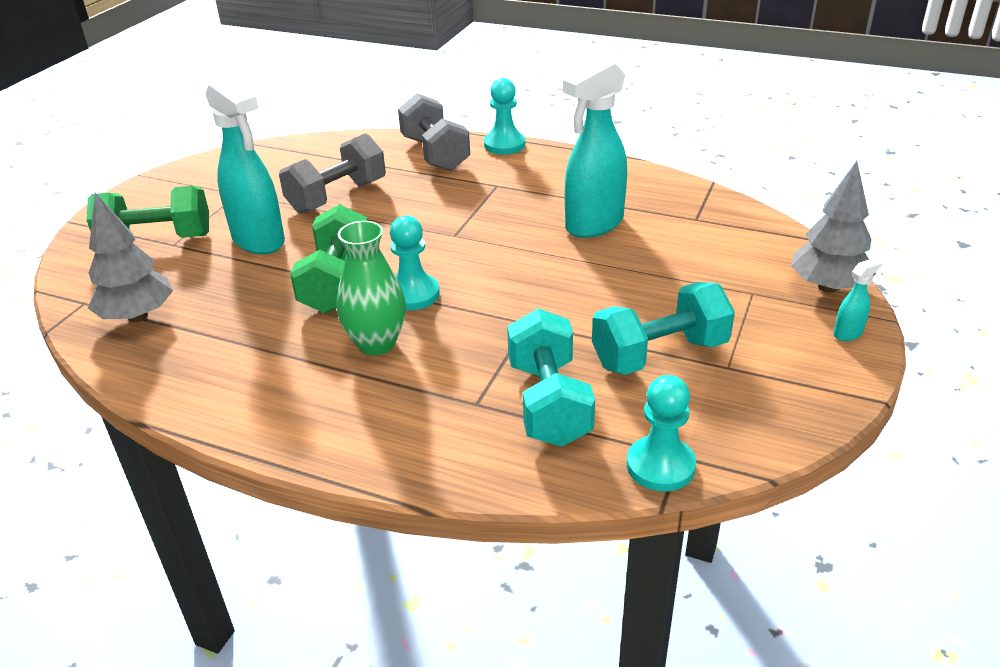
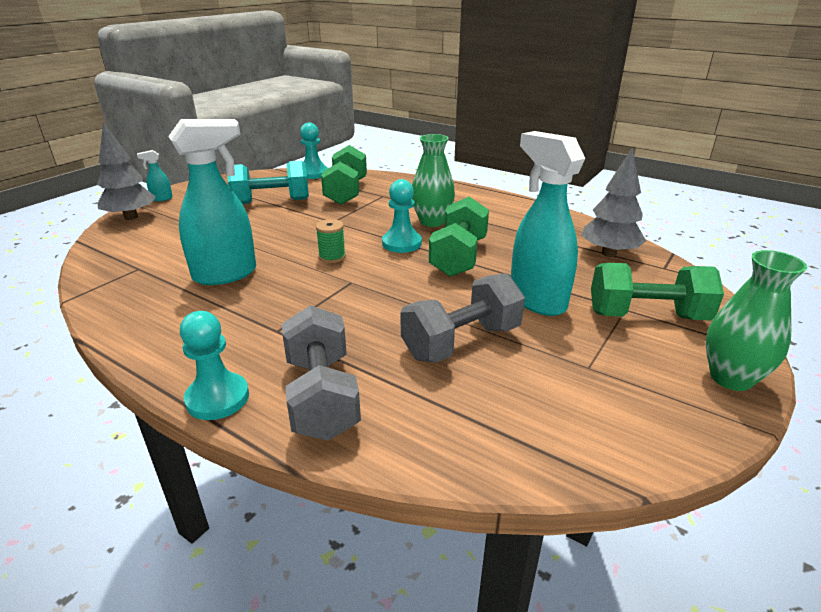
camera: 170 degrees left, 5 degrees down
(131, 200) = (731, 378): none -> green vase
(492, 261) = (332, 257): none -> green spool
(549, 403) = (346, 192): turquoise dumbbell -> green dumbbell

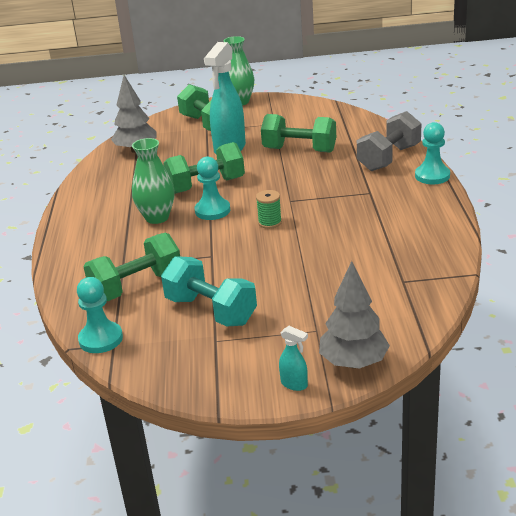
camera: 125 degrees left, 0 degrees up
(226, 274) = (351, 243): turquoise spray bottle -> none
(461, 342) = (299, 150): grey dumbbell -> green dumbbell

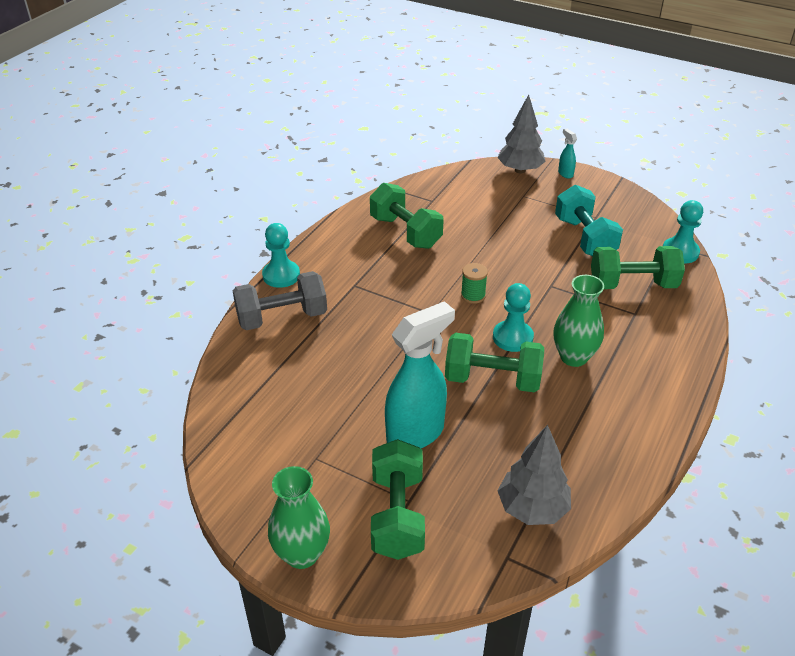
camera: 150 degrees left, 10 degrees up
(299, 150) = (345, 382): green dumbbell -> green dumbbell (405, 232)

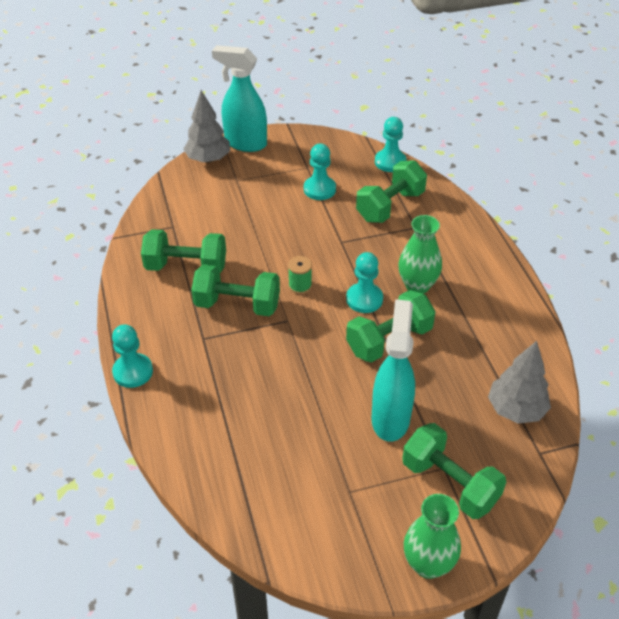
camera: 45 degrees left, 5 degrees up
(282, 317) = (181, 406): grey dumbbell -> none
(408, 279) = (237, 305): none -> green dumbbell
(565, 173) = (245, 143): turquoise spray bottle -> turquoise spray bottle, size x2.37
(584, 238) = (319, 189): turquoise dumbbell -> turquoise pawn

